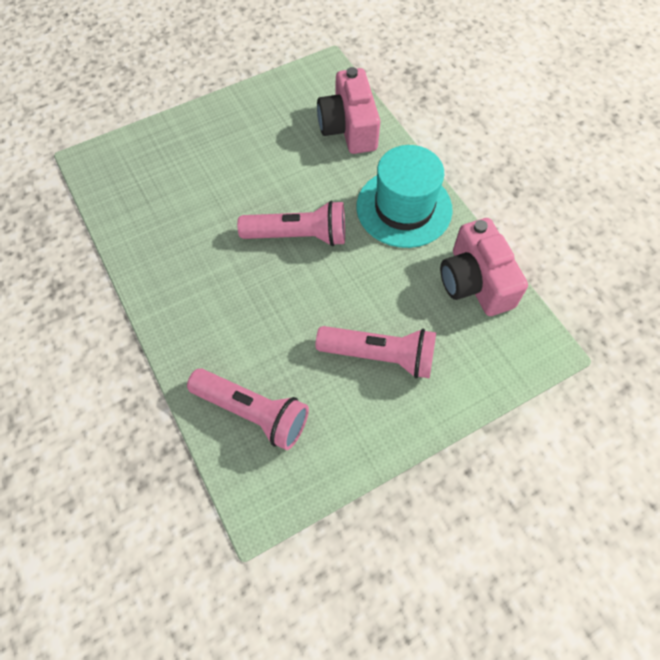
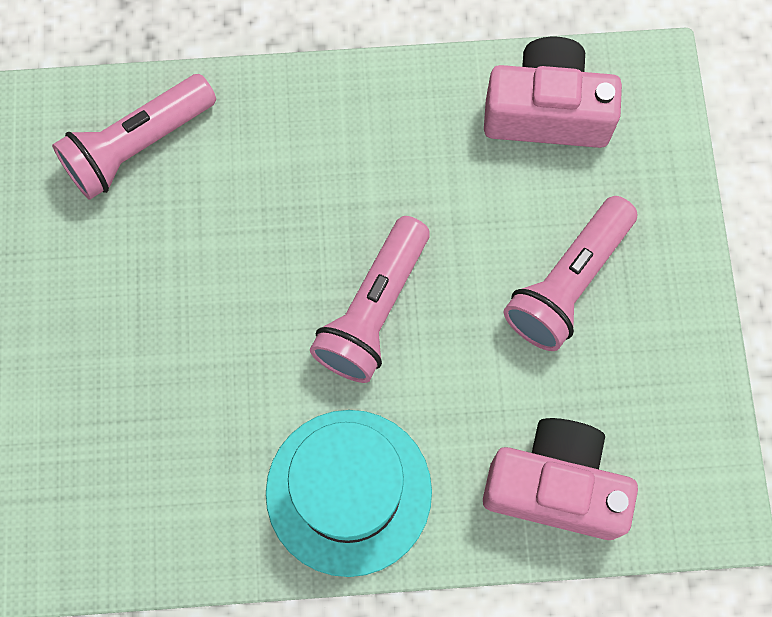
camera: 115 degrees right, 10 degrees up
(380, 356) = (127, 332): pink flashlight -> pink flashlight (567, 283)
(475, 282) = (167, 527): pink camera -> pink camera (547, 111)

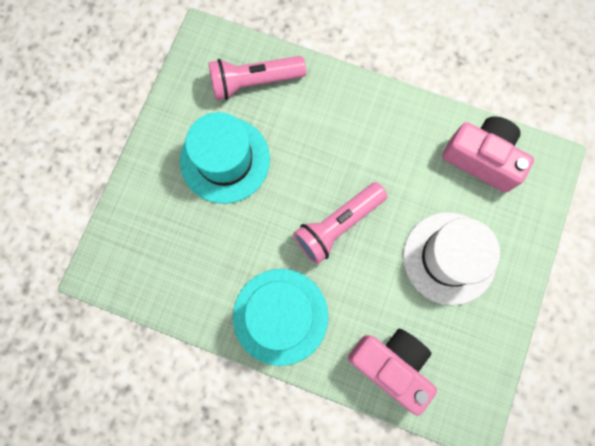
camera: 25 degrees right, 5 degrees up
(146, 288) = (225, 160): none -> turquoise hat
(567, 283) = (449, 258): pink flashlight -> white hat

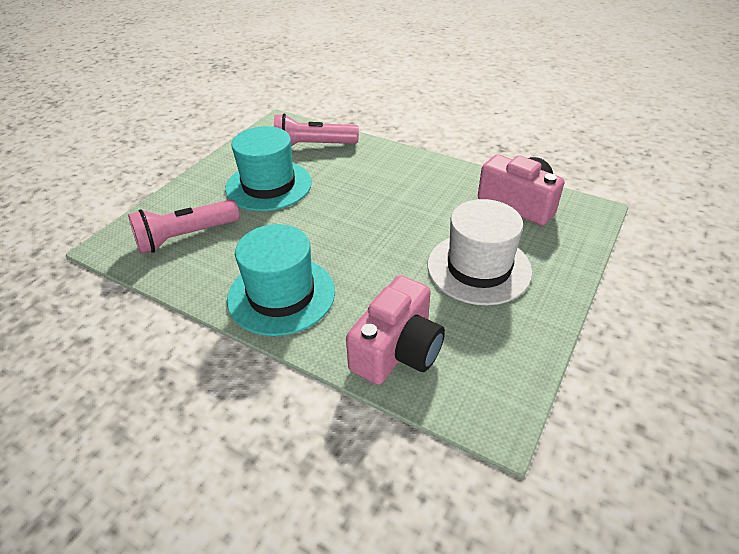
camera: 10 degrees right, 35 degrees down
(337, 225) = (363, 234): pink flashlight -> pink flashlight (185, 237)
(391, 365) = (397, 350): pink camera -> pink camera turned 75 degrees clockwise

